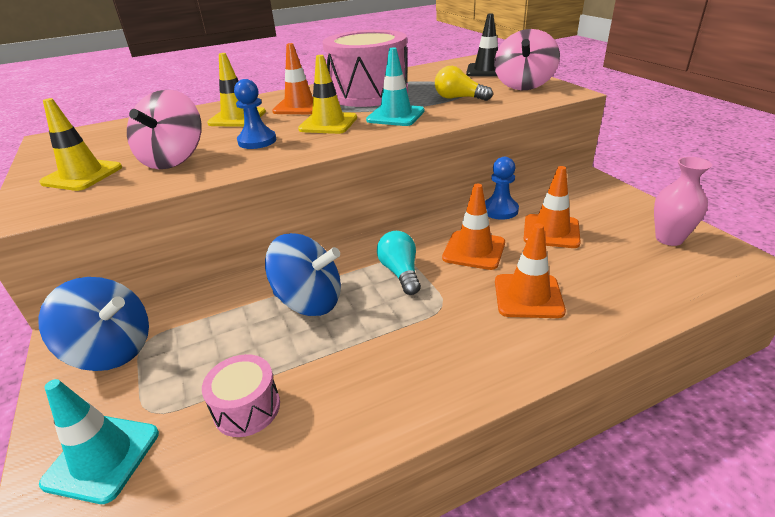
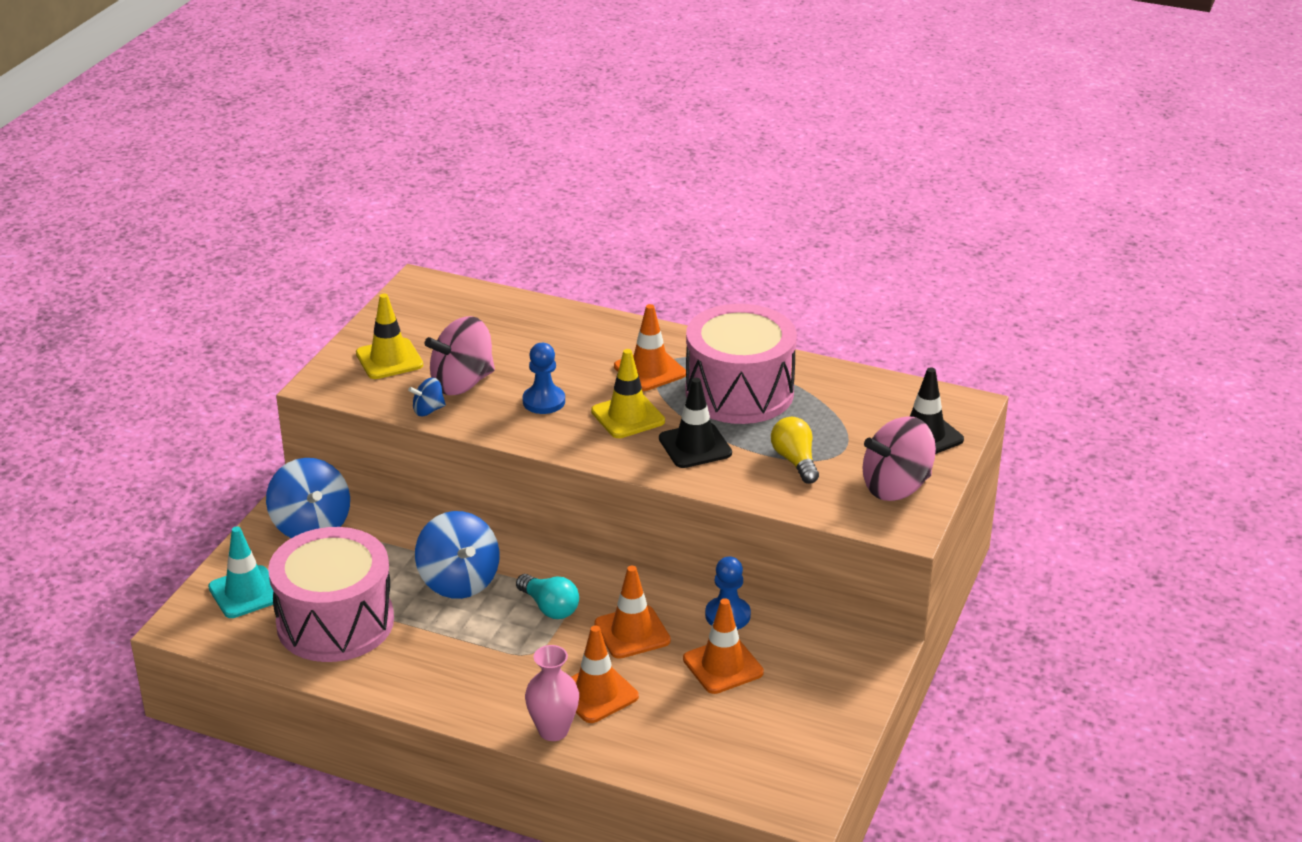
camera: 45 degrees right, 0 degrees up
(169, 182) = (428, 410): none -> blue spinning top
(237, 118) = (578, 352): yellow traffic cone -> none
(247, 408) = (335, 622): pink drum -> pink drum, size x2.20
(395, 116) = (695, 446): turquoise traffic cone -> black traffic cone
(400, 272) = (549, 607): turquoise light bulb -> turquoise light bulb turned 105 degrees clockwise
(669, 239) = (797, 746): pink vase -> pink vase (553, 730)

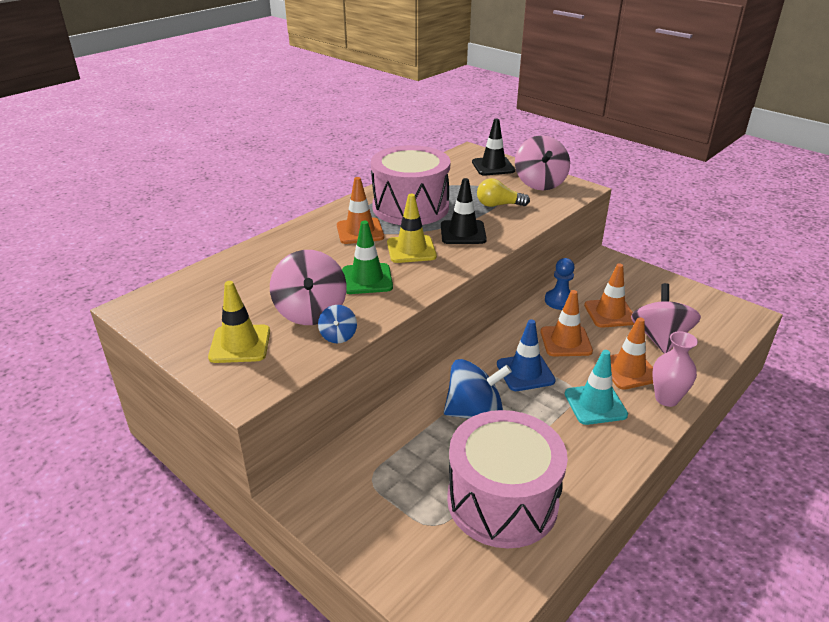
camera: 70 degrees left, 0 degrees up
(246, 592) = (431, 563): turquoise traffic cone -> turquoise traffic cone (595, 404)
(311, 526) = (350, 493): blue spinning top -> none
(544, 401) = (367, 279): blue pawn -> green traffic cone
(549, 607) = (525, 372): turquoise light bulb -> blue traffic cone
(685, 718) = (660, 338): none -> pink spinning top

